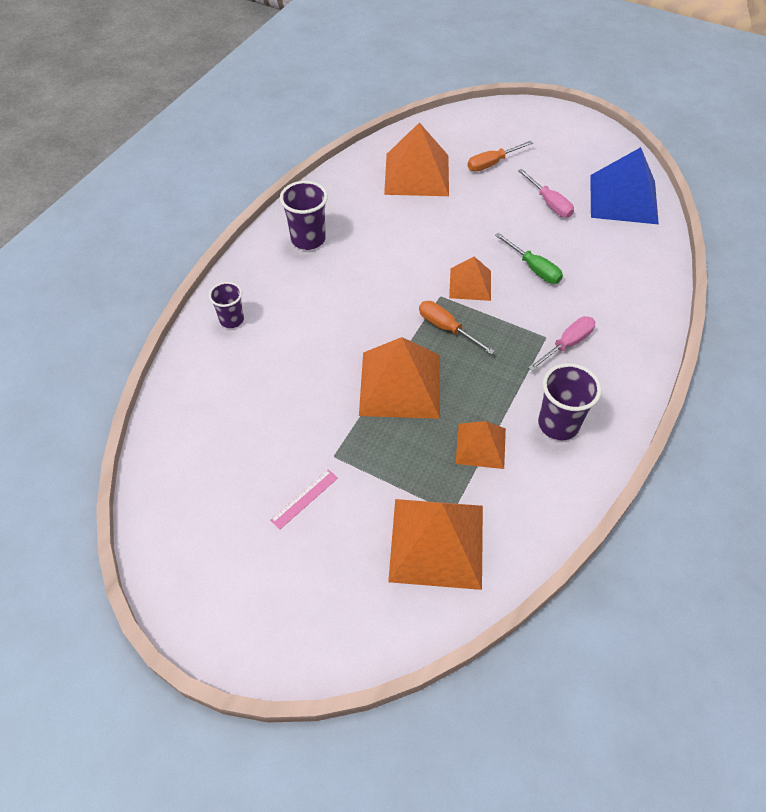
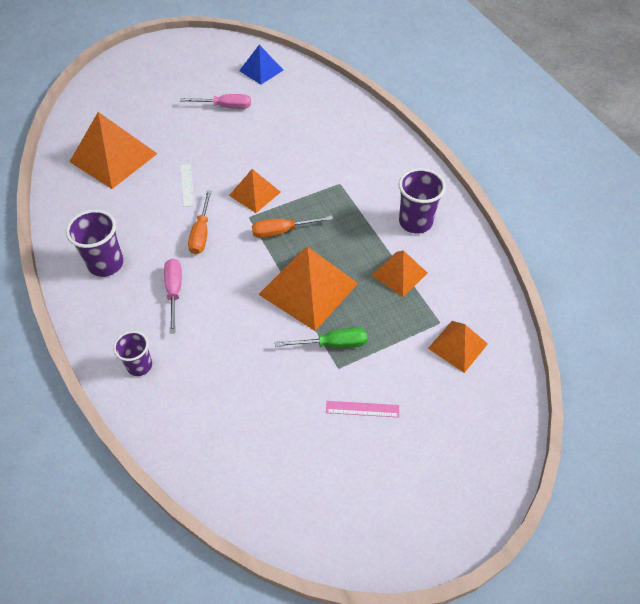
camera: 55 degrees left, 0 degrees up
(304, 499) = (362, 409): pink ruler -> pink ruler turned 75 degrees counterclockwise
(434, 235) = (187, 185): none -> white ruler
(436, 542) = (457, 346): orange pyramid -> orange pyramid, size x0.57
(492, 163) = (153, 111): orange screwdriver -> orange screwdriver (201, 233)
(534, 268) = (275, 152): green screwdriver -> green screwdriver (332, 344)
(567, 344) = (356, 177): pink screwdriver -> pink screwdriver (174, 292)
(623, 199) = (261, 70): blue pyramid -> blue pyramid, size x0.57

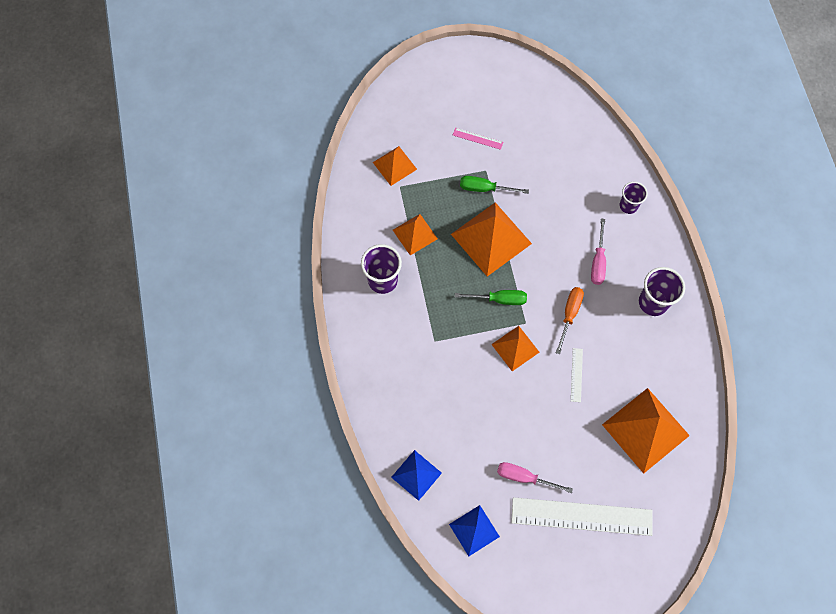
camera: 165 degrees left, 15 degrees up
(170, 93) = (581, 516): none -> white ruler
(282, 231) = (499, 299): orange screwdriver -> green screwdriver
(321, 91) = (416, 475): none -> blue pyramid

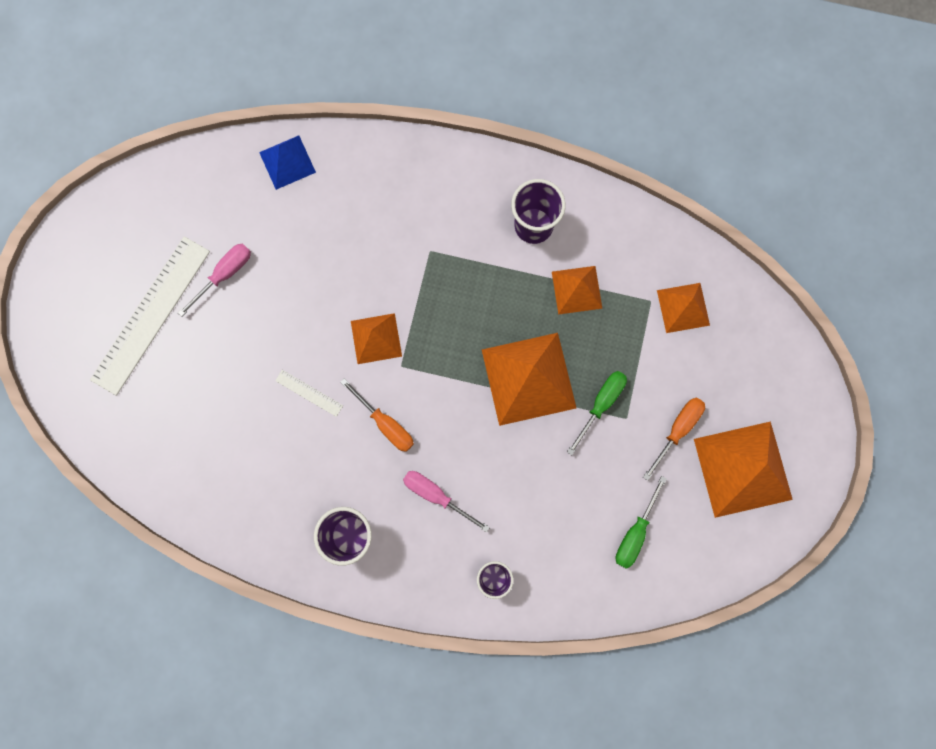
camera: 115 degrees right, 10 degrees up
(474, 530) = (197, 195): blue pyramid -> none
(477, 138) = (677, 430): pink ruler -> orange screwdriver
(499, 299) = (445, 349): green screwdriver -> green screwdriver (635, 532)
(645, 430) = (205, 438): orange pyramid -> orange pyramid (742, 469)

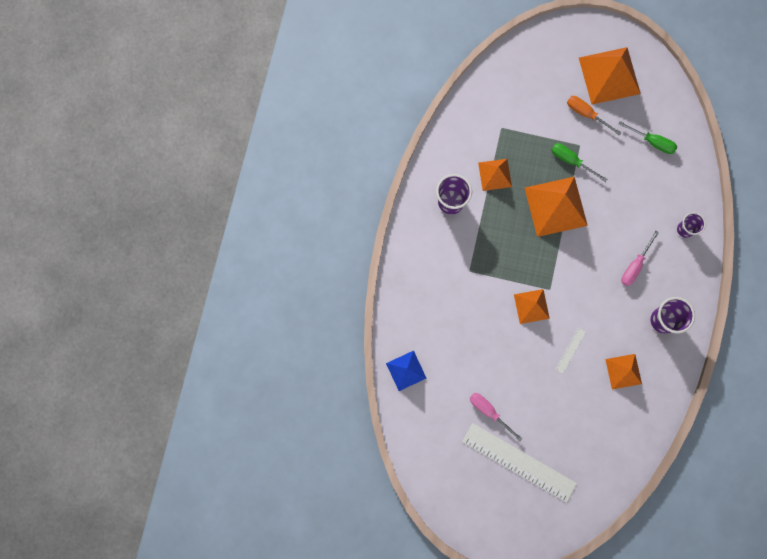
camera: 90 degrees left, 0 degrees up
(385, 423) = (589, 299): orange screwdriver -> none
(683, 307) = (505, 107): orange pyramid -> orange pyramid (623, 371)

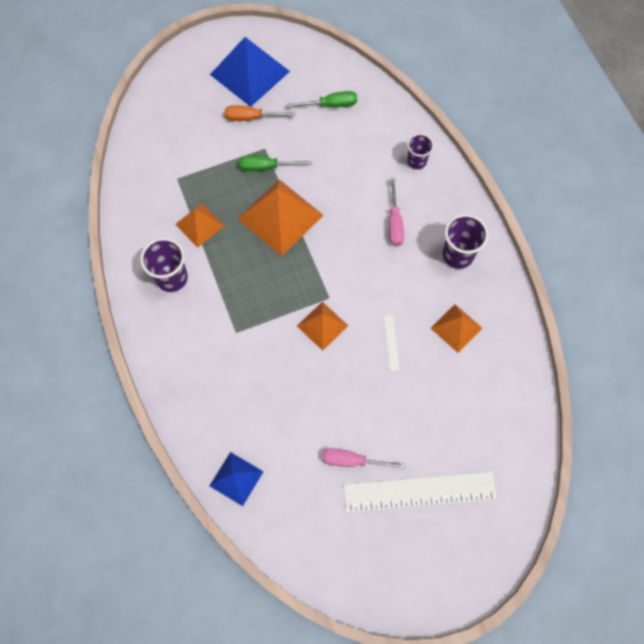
camera: 35 degrees left, 10 degrees down
(609, 75) = (250, 72): orange pyramid -> blue pyramid

